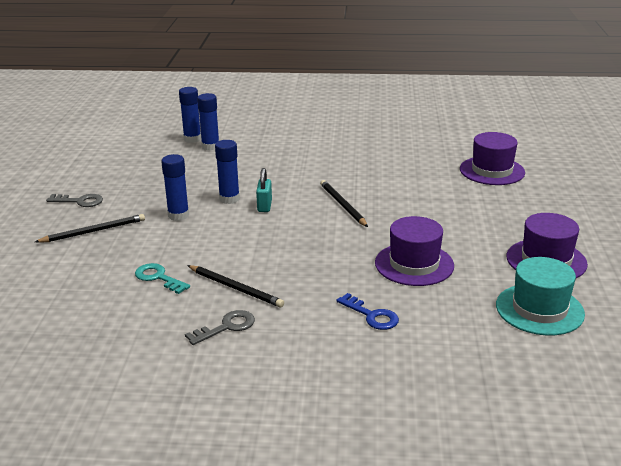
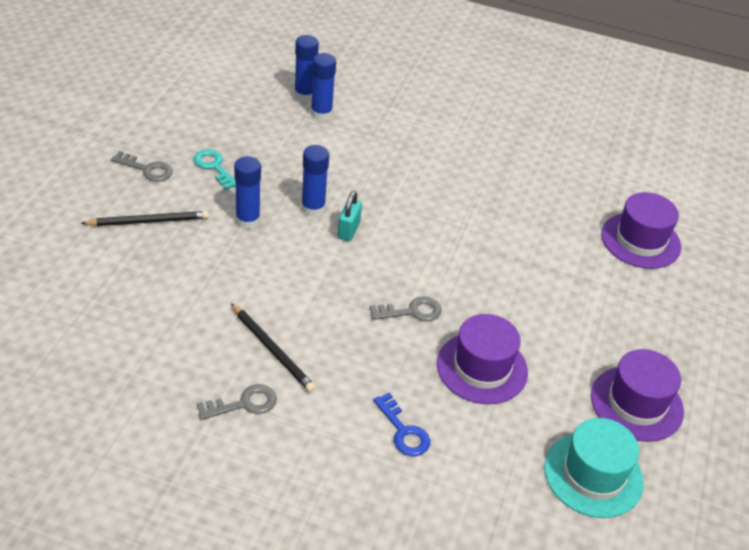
camera: 10 degrees right, 15 degrees up
(158, 278) = (196, 311): turquoise key -> turquoise key (214, 167)
(339, 242) = (411, 311): none -> grey key
(342, 205) = (438, 252): black pencil -> none

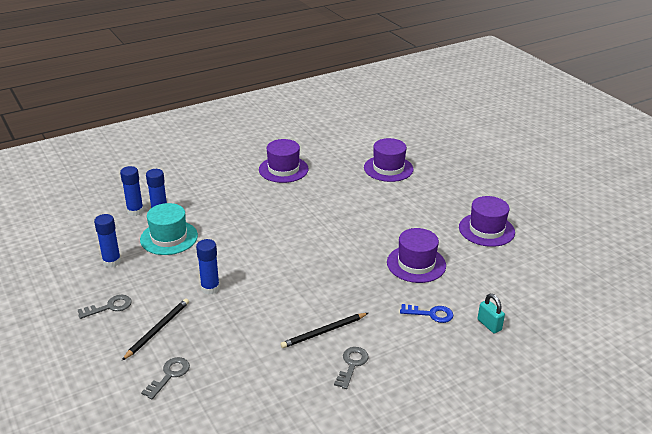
camera: 45 degrees left, 10 degrees down
(214, 167) = (147, 278): turquoise key -> none
(272, 350) = (323, 332): black pencil -> black pencil turned 150 degrees clockwise
(313, 208) = (233, 258): blue glue stick -> blue glue stick (112, 262)
(348, 230) = (266, 255): turquoise padlock -> turquoise padlock (489, 325)
(411, 311) = (352, 265): grey key -> grey key (169, 375)
(515, 155) = (283, 169): none -> purple hat
(593, 475) = (516, 267): turquoise hat -> turquoise hat (169, 237)

